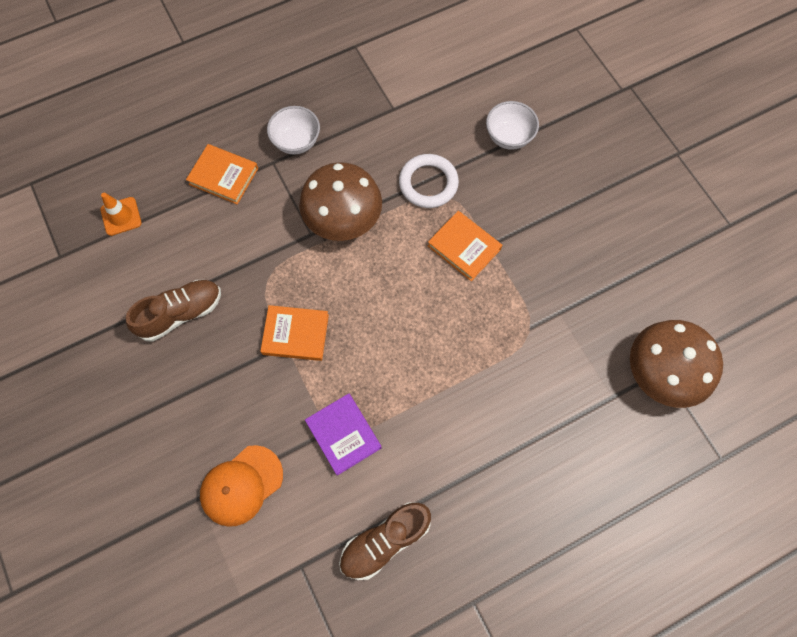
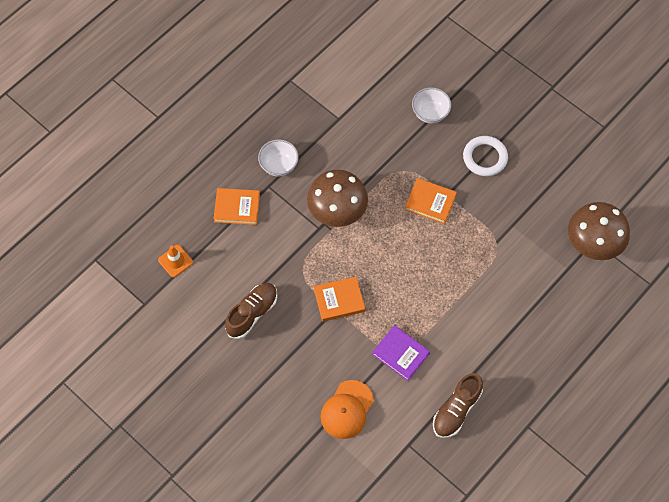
camera: 20 degrees left, 5 degrees down
(428, 183) = (387, 165): white ring -> white ring (485, 158)

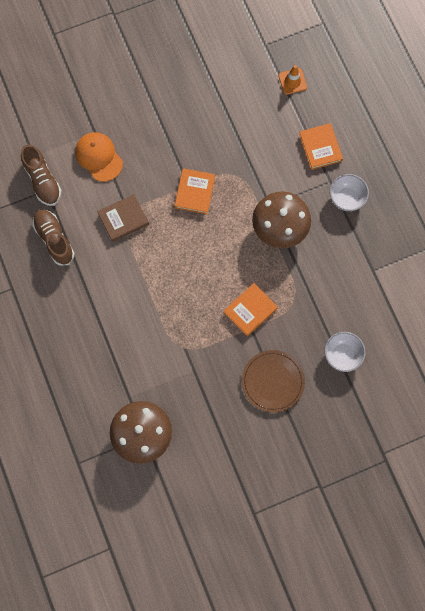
camera: 115 degrees right, 10 degrees up
(237, 208) = (320, 148): orange book -> orange book turned 45 degrees counterclockwise
(252, 313) = (216, 121): brown shoe -> brown shoe (42, 181)
(400, 354) = (123, 219): purple book -> brown book
(485, 158) = (273, 381): white ring -> brown plate

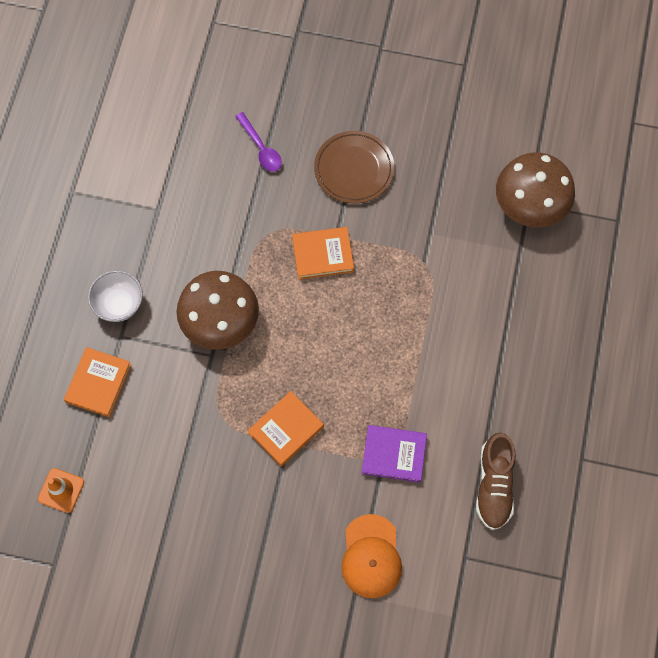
camera: 145 degrees left, 5 degrees down
(42, 181) = (462, 573): brown shoe -> none
(123, 219) = (393, 454): brown book -> purple book
(342, 355) = (261, 148): white bowl -> purple spoon

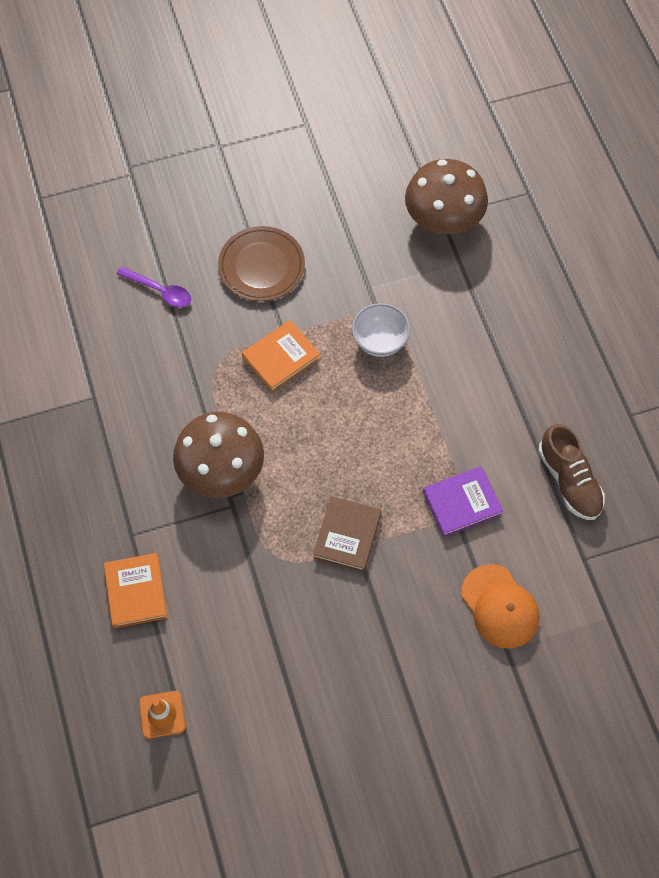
camera: 30 degrees left, 5 degrees down
(119, 304) = (110, 506): white bowl -> white bowl (380, 341)
(286, 430) = (347, 535): orange book -> brown book

